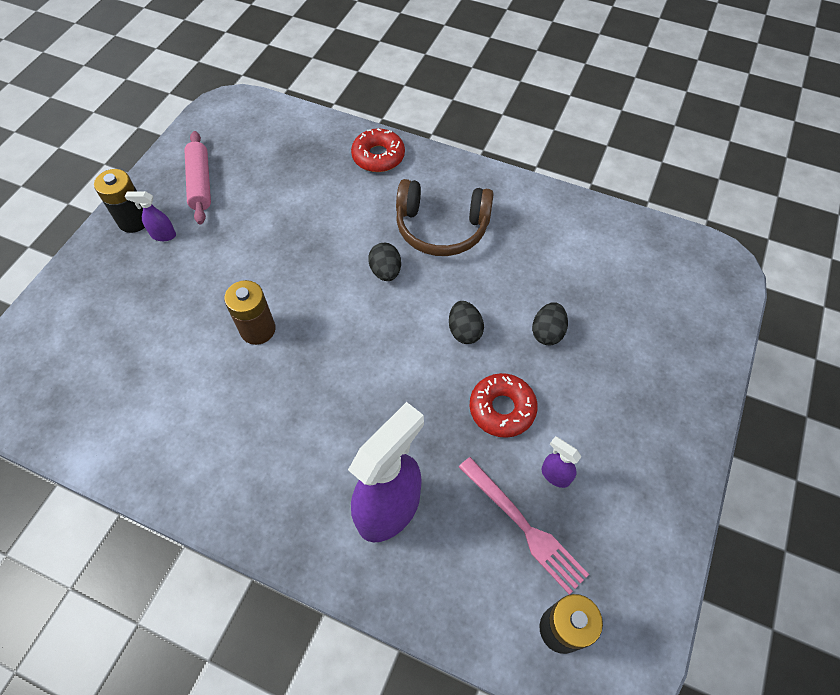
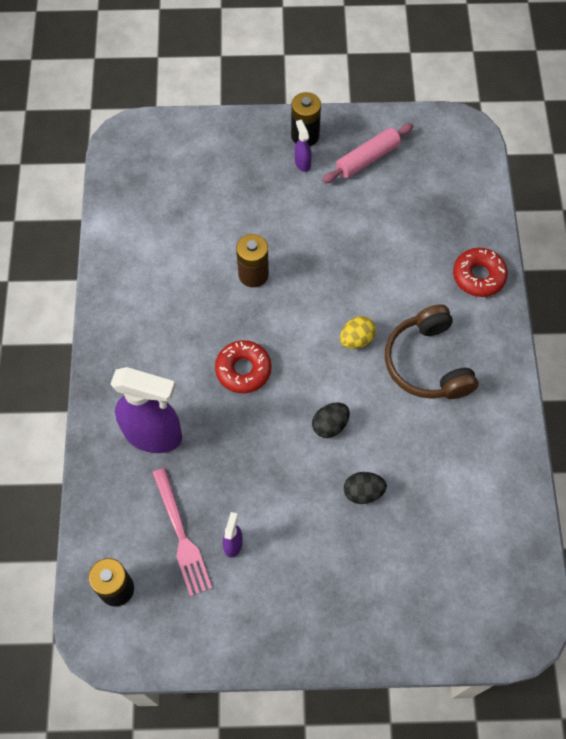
camera: 65 degrees right, 5 degrees up
(385, 271) = (356, 339): black egg -> yellow egg
(502, 409) = (272, 482): red donut -> red donut (243, 370)
(524, 526) = (181, 535): pink fork -> pink fork turned 45 degrees counterclockwise

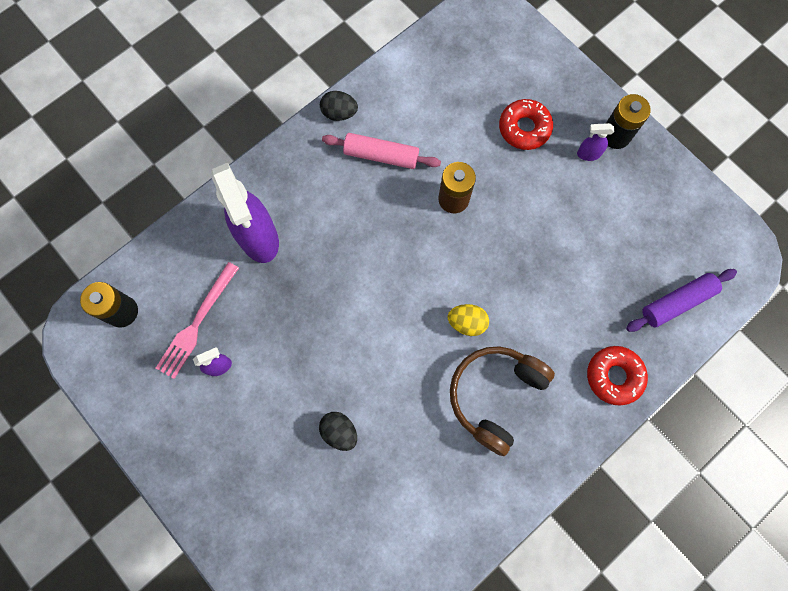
camera: 50 degrees right, 10 degrees up
(243, 370) = (365, 258): red donut -> red donut (524, 128)
(302, 163) = (588, 154): purple spray bottle -> purple spray bottle turned 120 degrees counterclockwise
(330, 425) = (374, 361): black egg -> black egg (339, 113)
(367, 159) = (641, 200): pink rolling pin -> pink rolling pin (381, 155)
(460, 197) = (676, 302): none -> purple rolling pin

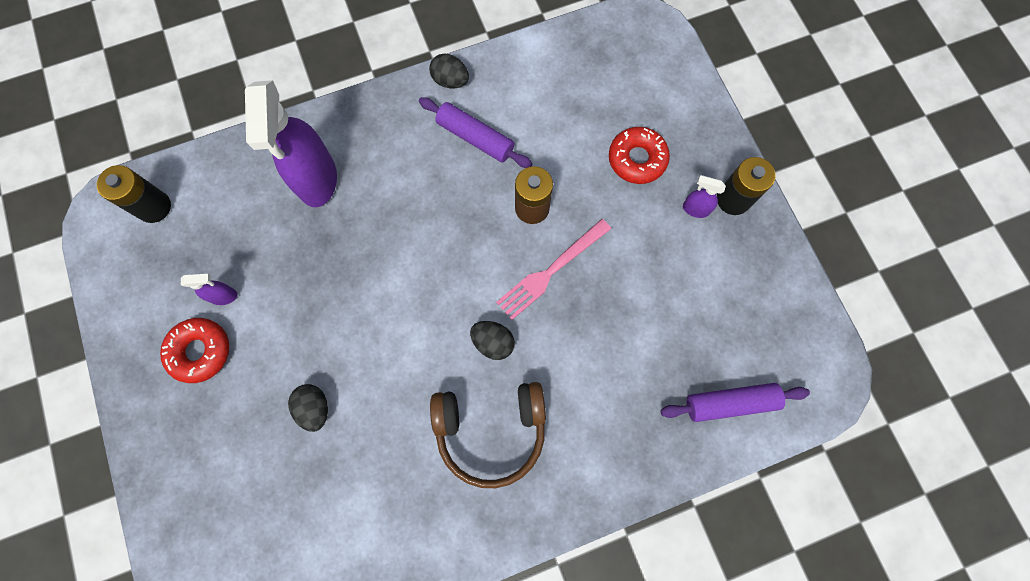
camera: 20 degrees right, 0 degrees up
(197, 323) = (220, 244): pink fork -> pink fork (551, 271)
(381, 155) = (475, 138): pink rolling pin -> purple rolling pin
(467, 323) = (493, 342): yellow egg -> black egg
(495, 395) = (491, 431): brown headphones -> brown headphones turned 150 degrees counterclockwise
(614, 376) = (628, 458): red donut -> red donut (200, 351)

